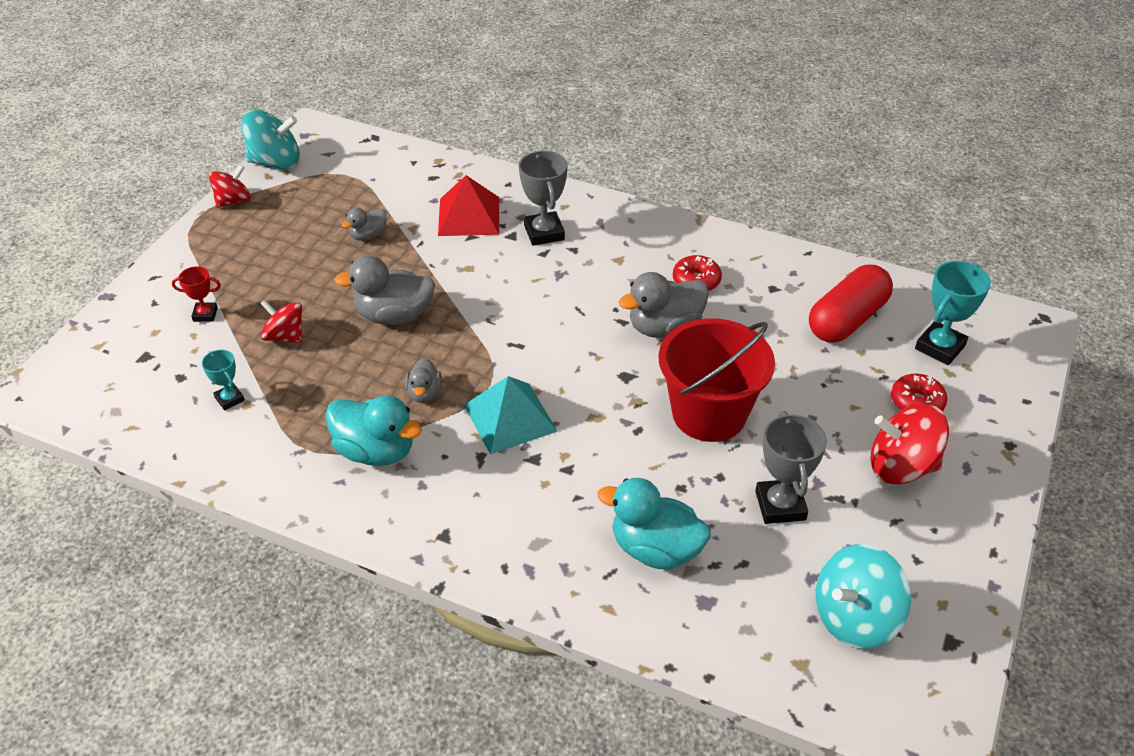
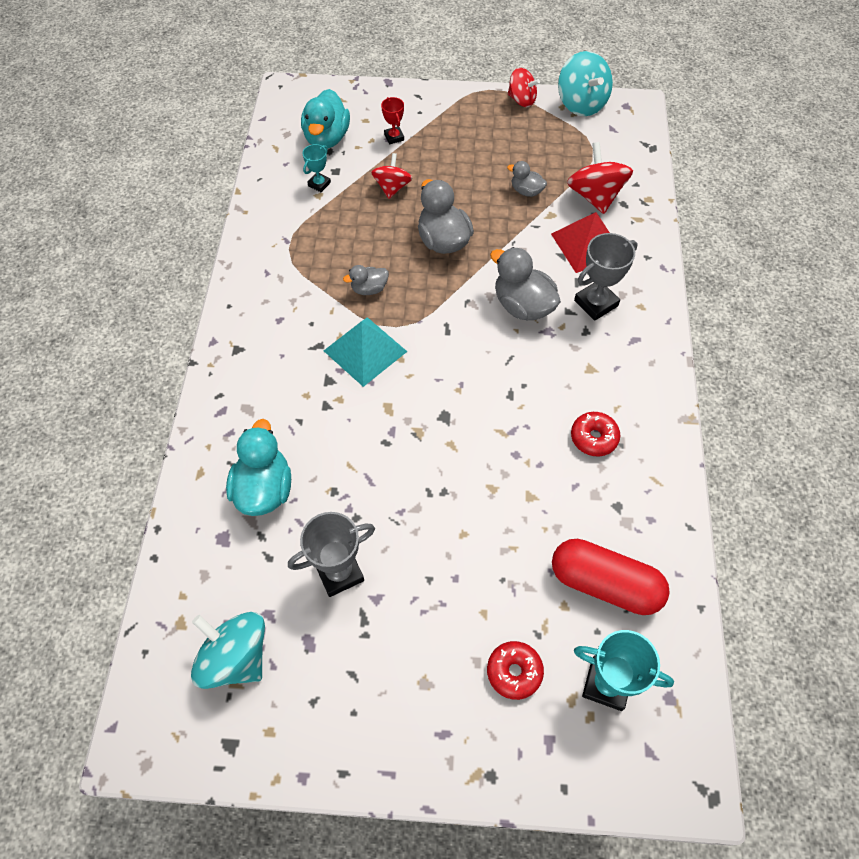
camera: 70 degrees right, 15 degrees up
(375, 451) = (301, 281): turquoise duck -> turquoise duck (327, 138)
(664, 327) = (518, 429): grey duck -> grey duck (523, 306)
(709, 414) = (425, 491): red bucket -> none
(901, 467) = (421, 670): red spinning top -> red spinning top (595, 196)

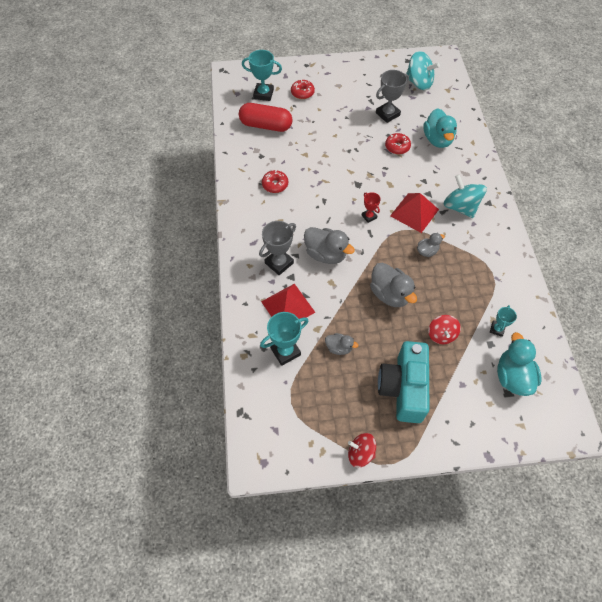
camera: 170 degrees right, 0 degrees up
(348, 485) = (397, 147): none -> red donut
(365, 351) = (414, 212): turquoise pyramid -> red pyramid
(394, 137) = (458, 387): red trophy -> red trophy (369, 216)
(458, 144) = (403, 388): none -> turquoise camera
(581, 104) = (305, 458): turquoise spinning top -> turquoise spinning top (460, 207)
(595, 196) = (285, 351): red spinning top -> turquoise trophy

